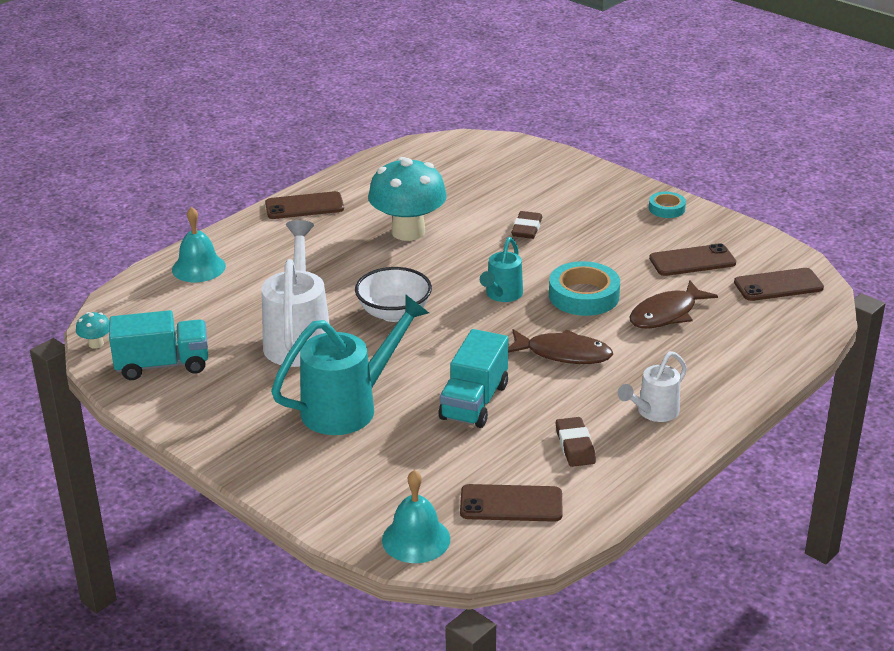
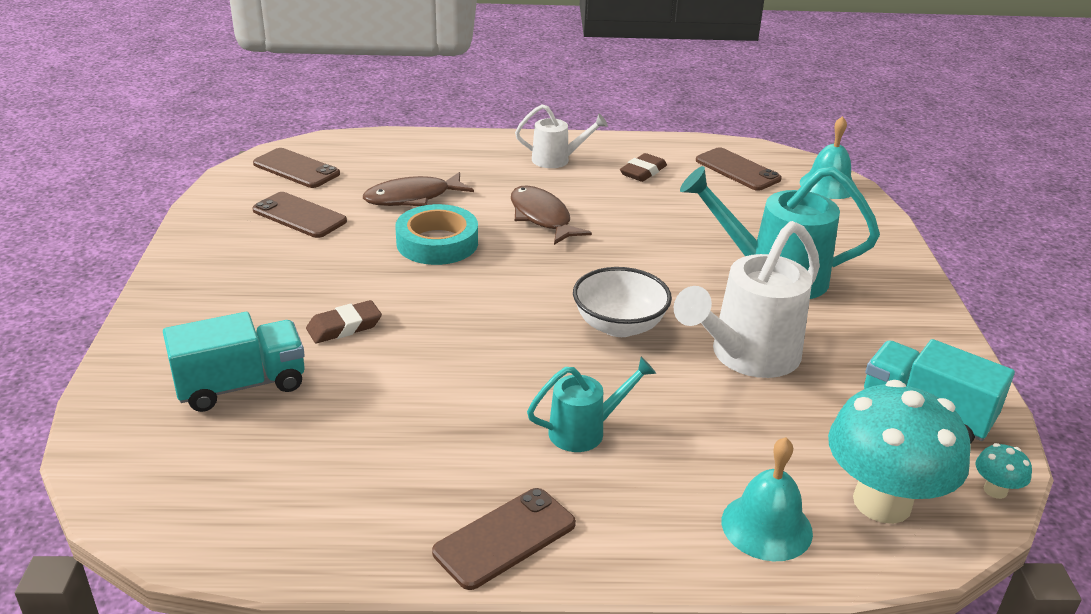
camera: 135 degrees left, 0 degrees up
(304, 206) = (505, 538): brown phone -> brown phone turned 75 degrees counterclockwise
(408, 232) = (455, 404): turquoise mushroom -> turquoise mushroom (882, 502)
(474, 402) = (667, 227): turquoise truck -> turquoise truck (241, 385)
(502, 295) = (497, 283): turquoise watering can -> turquoise watering can (585, 431)
(666, 208) = (195, 264): turquoise tape -> none
(666, 314) = (412, 198): brown fish -> brown fish turned 150 degrees clockwise

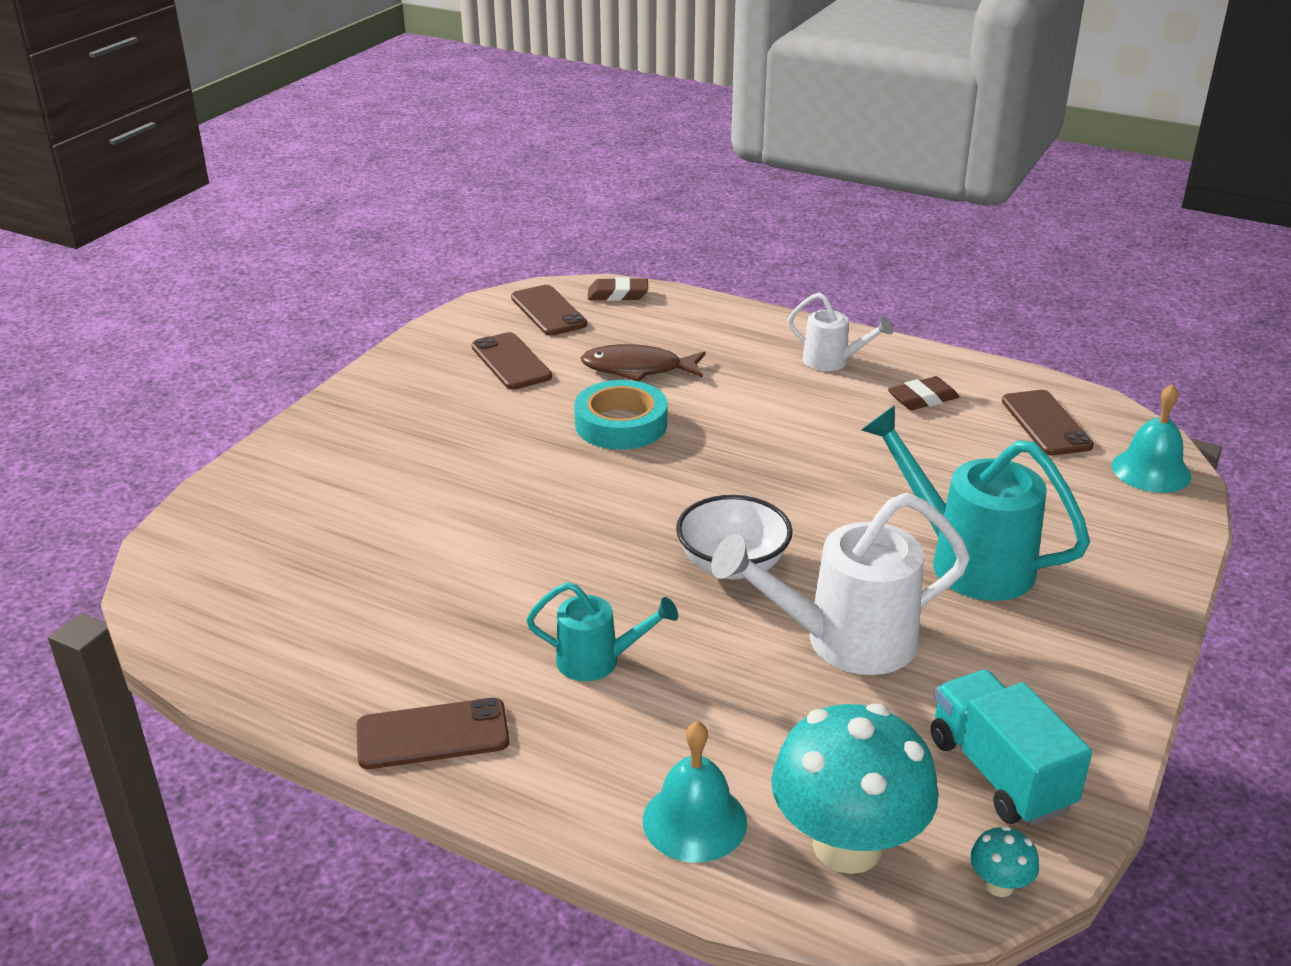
camera: 30 degrees right, 0 degrees up
(241, 385) = (327, 515): turquoise truck -> none
(344, 327) = (460, 486): brown eraser -> brown eraser (618, 294)
(542, 217) = (756, 424): brown fish -> none

